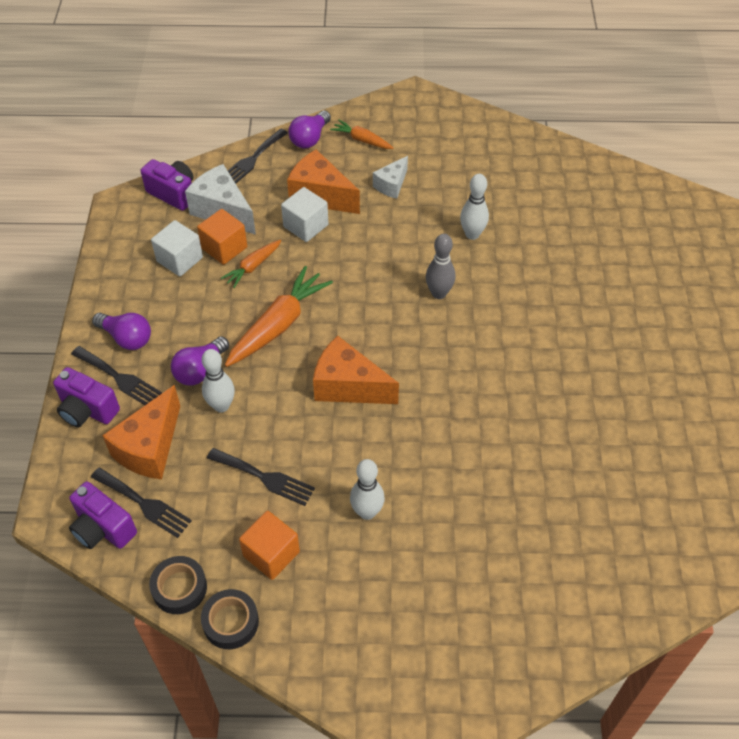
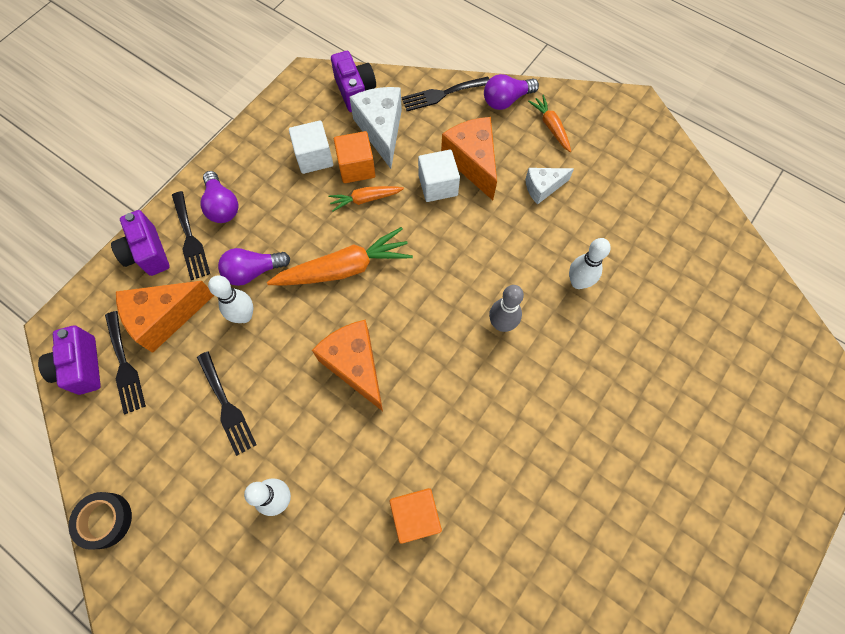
camera: 35 degrees right, 15 degrees up
(179, 588) = (93, 460): black tape -> none
(271, 554) = (179, 481): orange cube -> orange cube (415, 516)

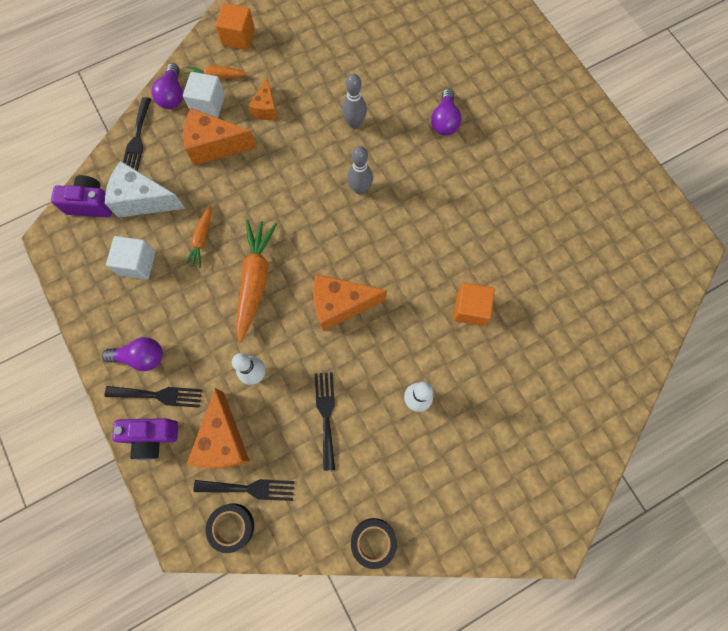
camera: 65 degrees left, 5 degrees up
(81, 367) = (231, 526): purple camera -> black tape
(226, 406) = (326, 415): black fork -> black fork turned 90 degrees counterclockwise
(253, 271) = (219, 353): purple light bulb -> purple light bulb (444, 121)
(356, 167) = (167, 234): orange cube -> orange cube (238, 37)
(438, 185) = (221, 180): white cube -> white cube (208, 104)
(543, 188) = (266, 108): white cheese -> orange cheese
(578, 282) = (354, 123): white bowling pin -> grey bowling pin

